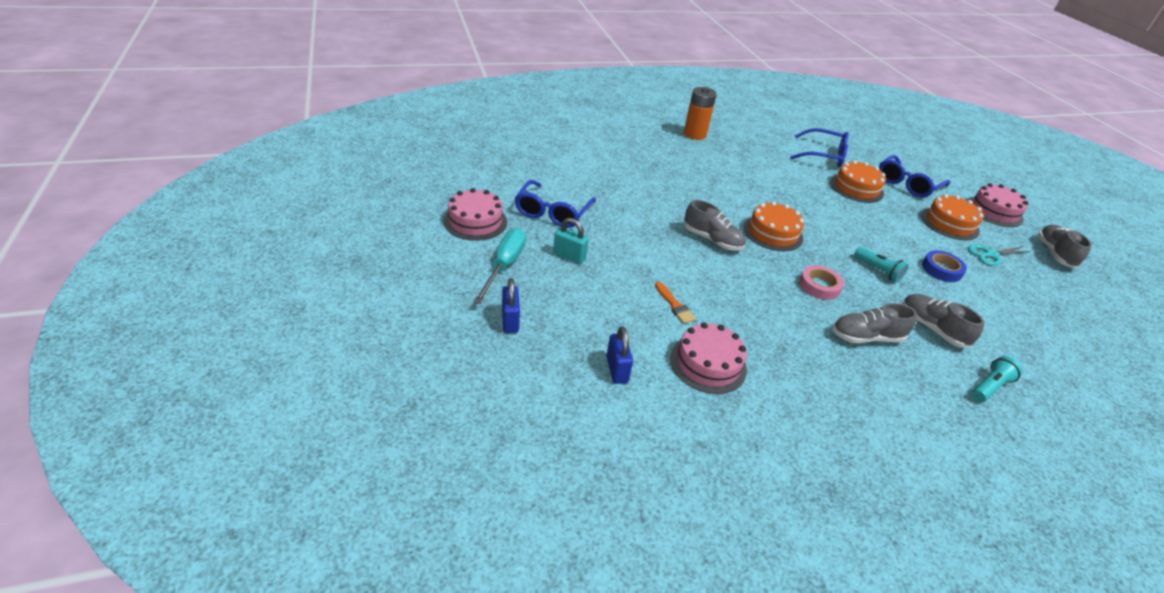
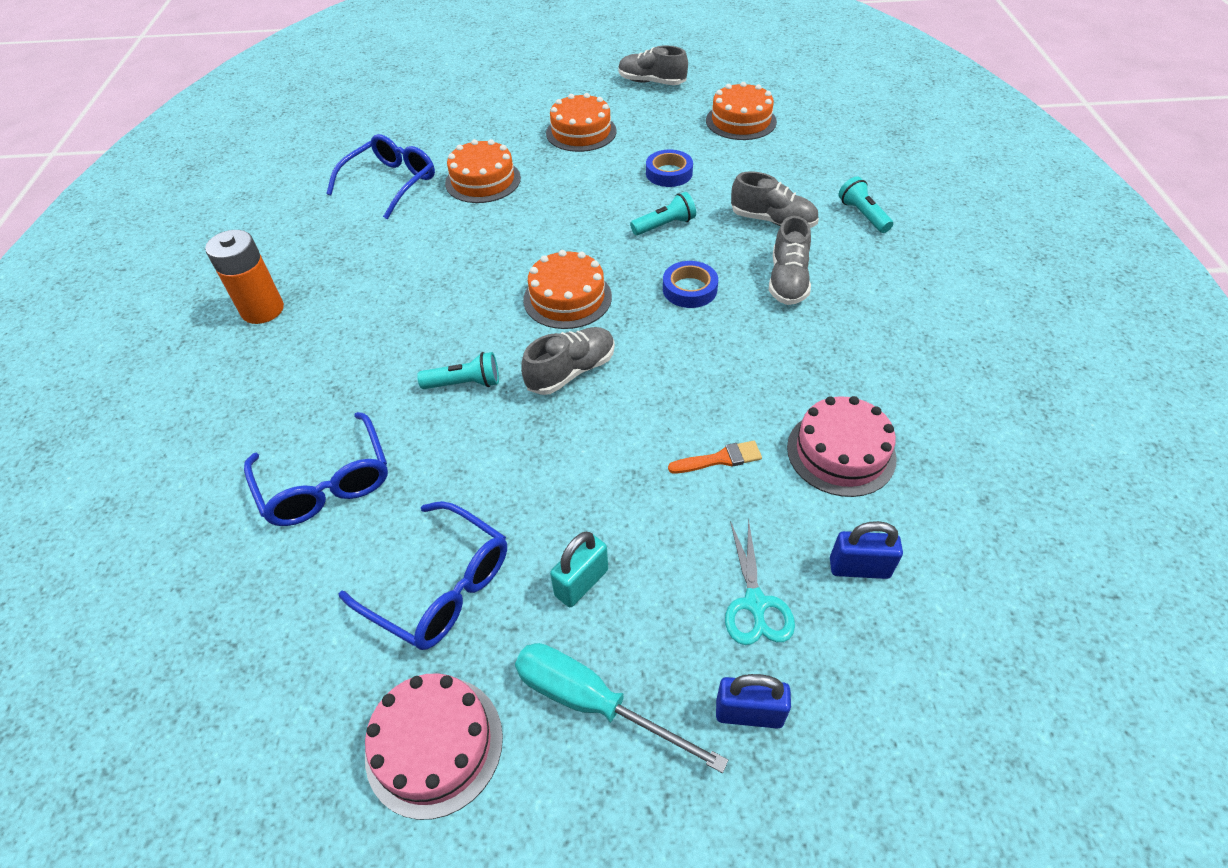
camera: 70 degrees left, 10 degrees up
(681, 203) = (464, 383): none -> turquoise flashlight
(819, 286) = (689, 289): pink tape -> blue tape
(907, 184) = (488, 133): blue glasses -> blue glasses (326, 483)
(932, 328) = (772, 221): grey shoe -> grey shoe turned 135 degrees counterclockwise
(990, 255) = (647, 126): turquoise scissors -> turquoise scissors (755, 603)
(994, 211) = (565, 90): pink cake -> none
(1054, 307) = (741, 121): none -> orange cake

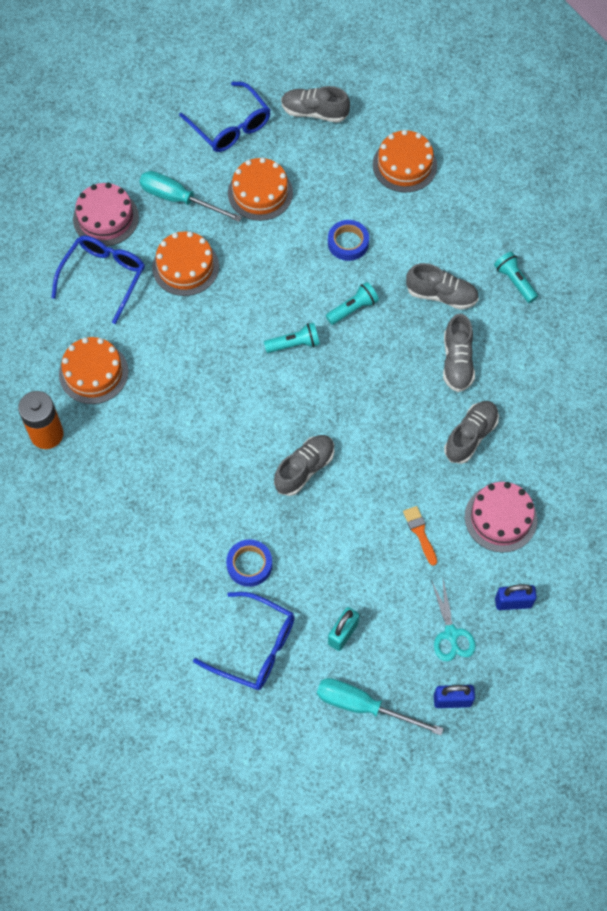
camera: 10 degrees left, 15 degrees up
(326, 483) = (155, 582): blue glasses -> blue glasses (230, 126)
(434, 745) = (278, 741): pink cake -> pink cake (106, 218)
(464, 383) = (228, 488): turquoise flashlight -> turquoise flashlight (294, 344)
(494, 132) = (179, 199): none -> turquoise screwdriver
(567, 298) = (287, 397): orange cake -> orange cake (93, 373)
(689, 289) = (382, 378): blue tape -> blue tape (249, 565)
(720, 459) = (420, 532): orange brush -> orange brush turned 90 degrees counterclockwise
(801, 355) = (470, 436): none -> grey shoe

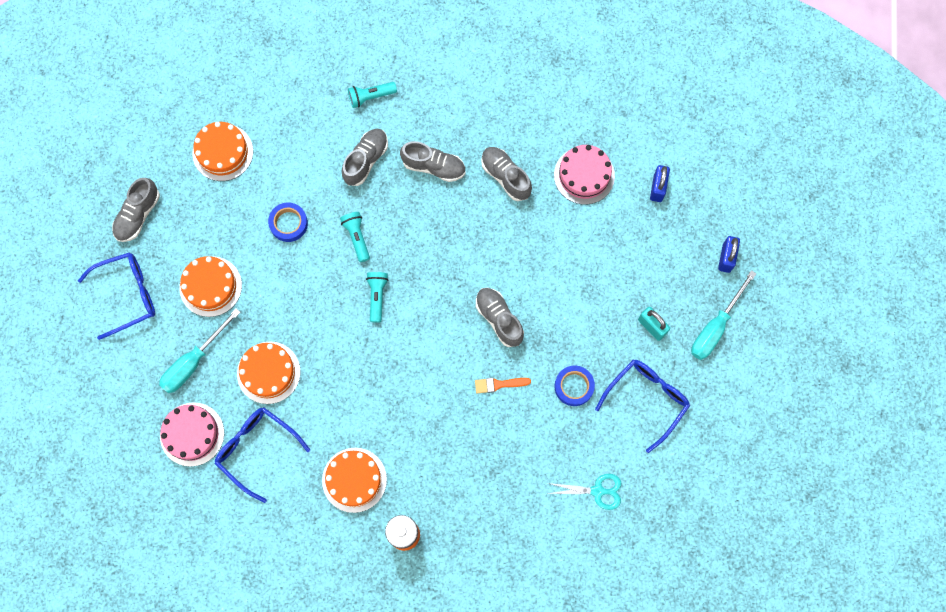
camera: 75 degrees left, 10 degrees up
(420, 532) = (580, 242): orange brush -> orange brush (499, 384)
(451, 634) = (672, 243): turquoise scissors -> turquoise scissors (597, 491)

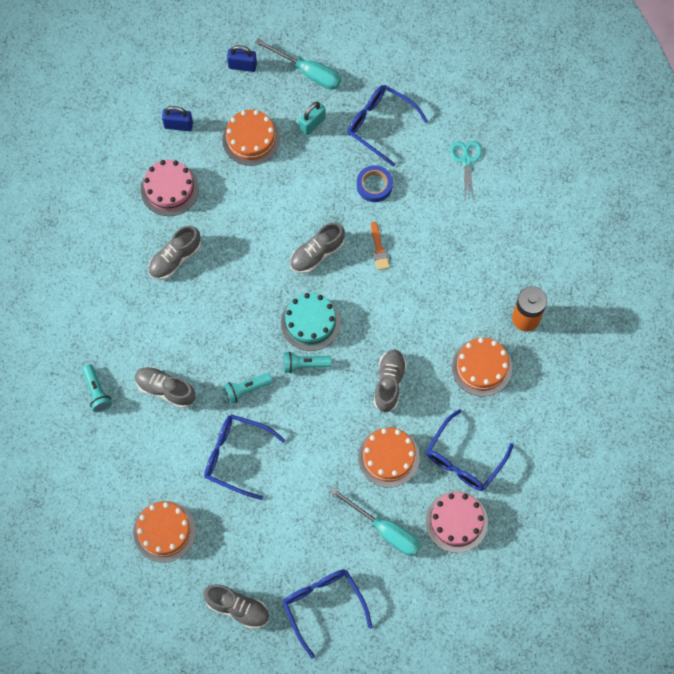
camera: 95 degrees left, 5 degrees down
(210, 286) = (307, 524): orange cake -> orange cake (251, 139)
(288, 223) = (236, 456): blue tape -> blue glasses
(422, 306) = (310, 322): none -> turquoise cake
(433, 166) = (168, 325): grey shoe -> grey shoe (389, 383)

